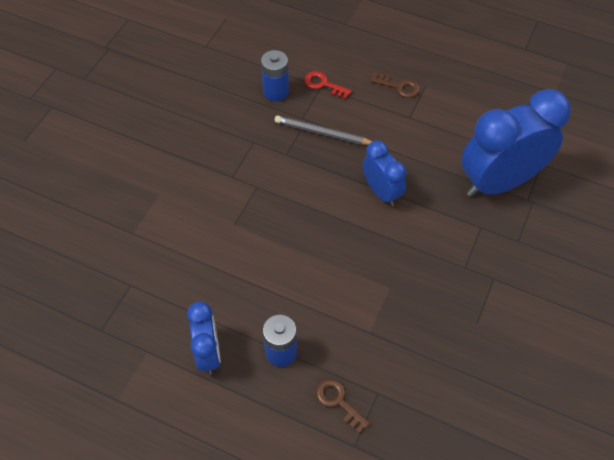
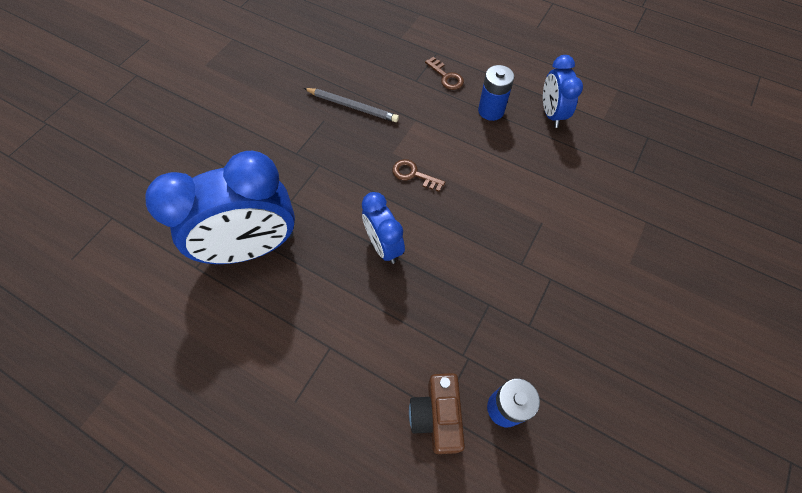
camera: 175 degrees left, 5 degrees up
(323, 84) = (437, 416): red key -> brown camera
(323, 133) = (443, 331): grey pencil -> grey pencil (352, 106)
(399, 86) = (332, 402): brown key -> brown key (414, 175)

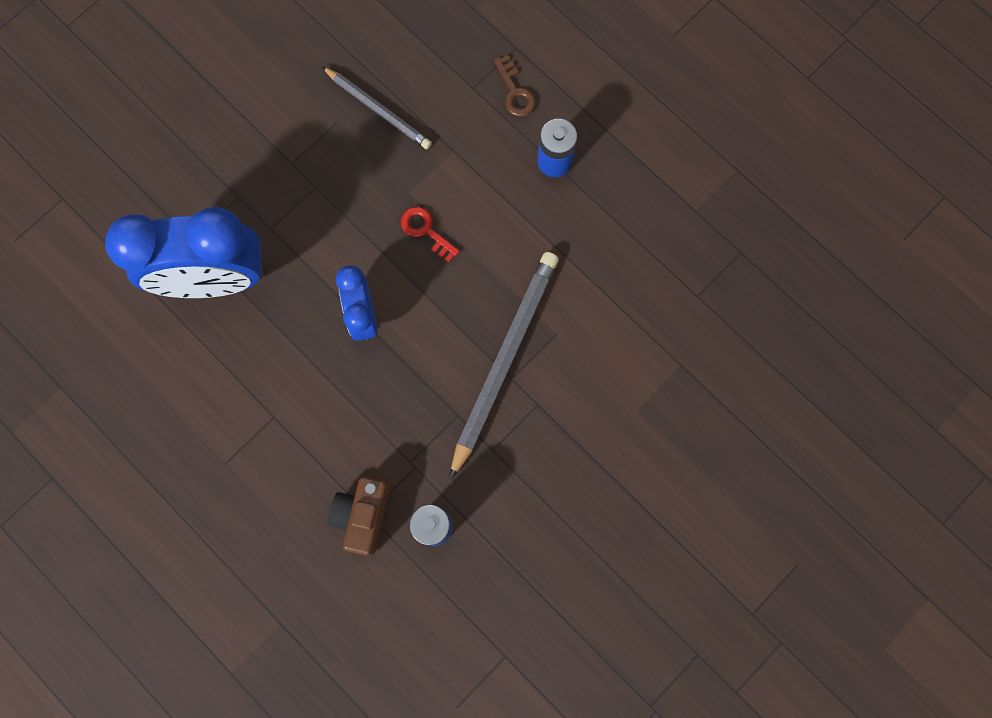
camera: 15 degrees right, 15 degrees up
(414, 175) = (426, 231): brown key -> red key
(510, 252) = (504, 361): none -> grey pencil
(551, 114) = (631, 186): blue clock -> none

